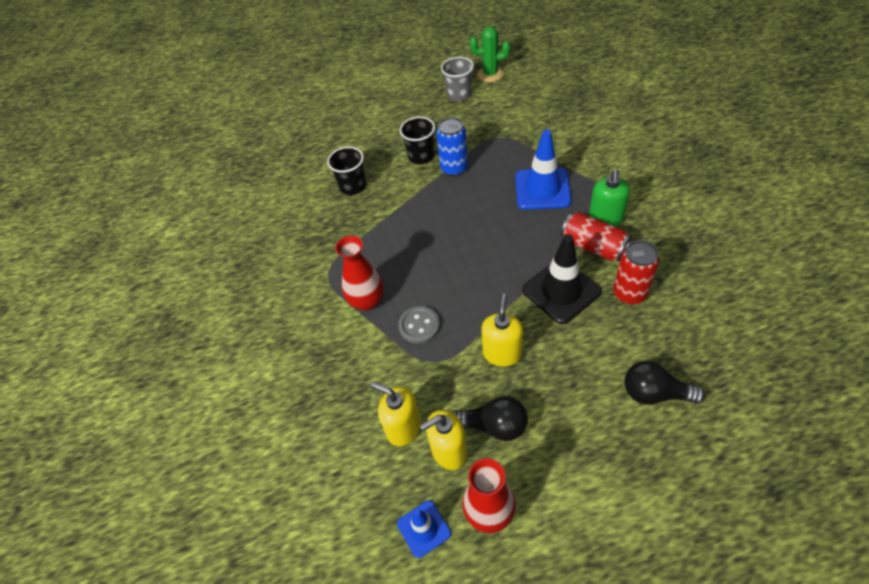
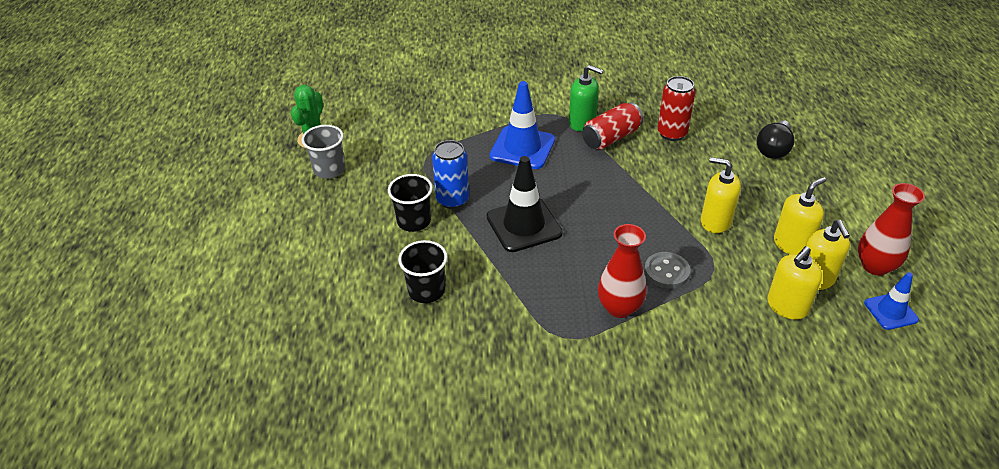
camera: 80 degrees left, 10 degrees down
(494, 426) = (792, 244): black light bulb -> yellow soap dispenser
(561, 291) = (655, 169): black traffic cone -> black traffic cone (524, 225)

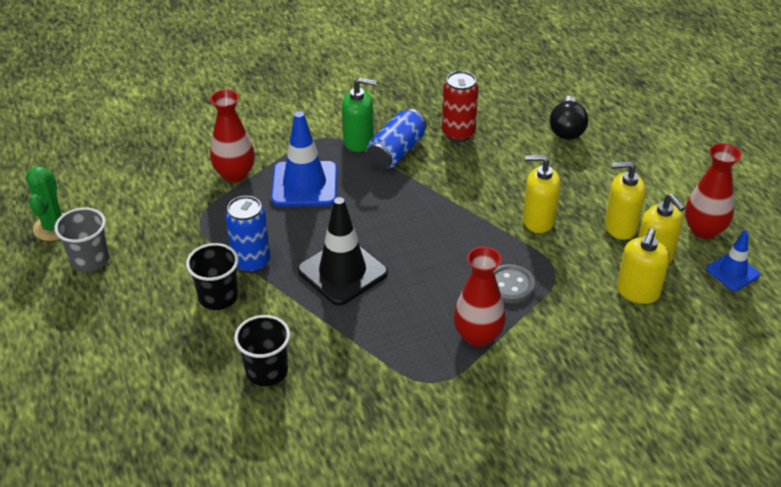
camera: 20 degrees left, 0 degrees up
(469, 128) = (235, 174): none -> red vase
(611, 138) = (396, 152): red can -> blue can
(792, 244) = (620, 227): yellow soap dispenser -> yellow soap dispenser turned 120 degrees counterclockwise

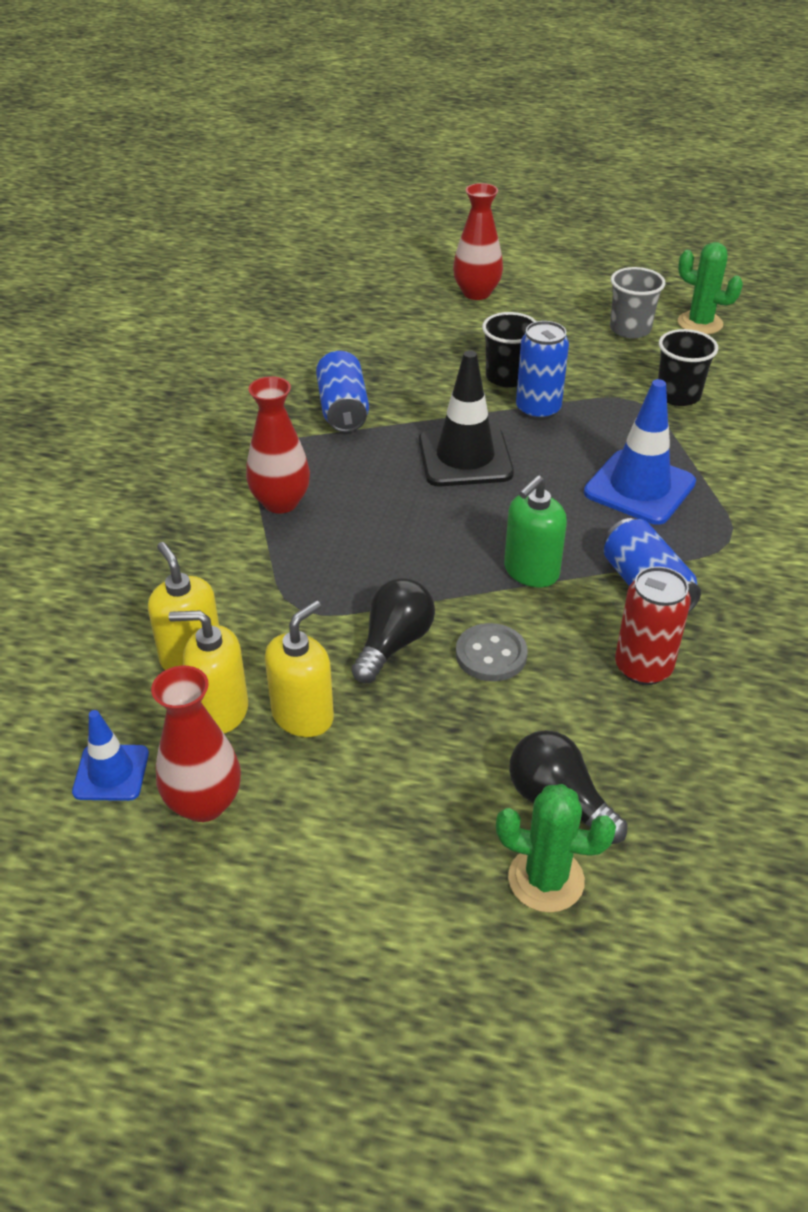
camera: 125 degrees right, 0 degrees up
(235, 174) = (702, 447): red vase -> red vase (476, 293)
(267, 371) = (385, 372): black cup -> black cup (678, 395)
(341, 367) = (343, 409): none -> blue can
(359, 141) = (696, 565): green soap dispenser -> green soap dispenser (531, 571)
(510, 285) = (318, 560): grey button -> grey button (491, 654)
(538, 220) = (393, 644): yellow soap dispenser -> black light bulb
(608, 118) = (546, 879): none -> green cactus

